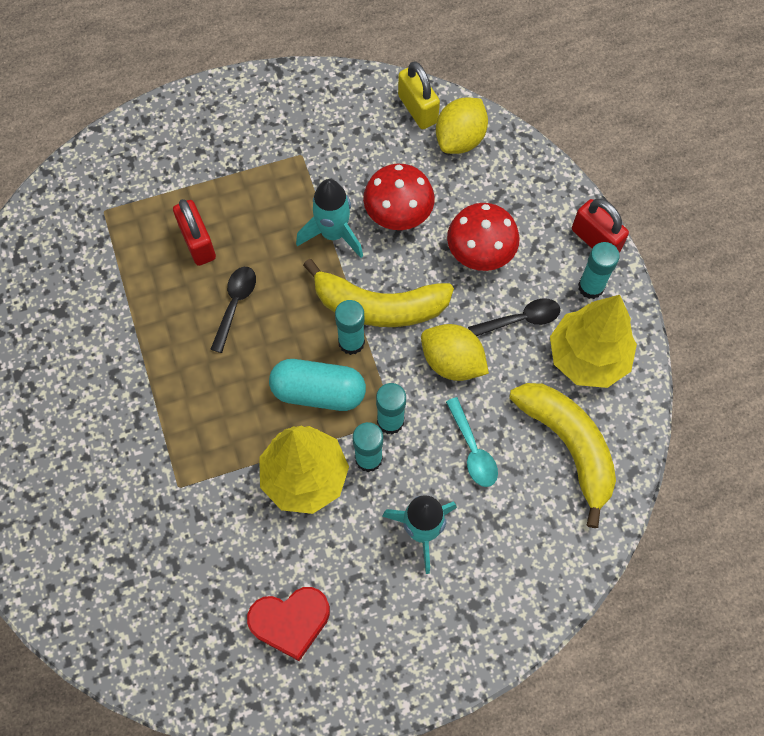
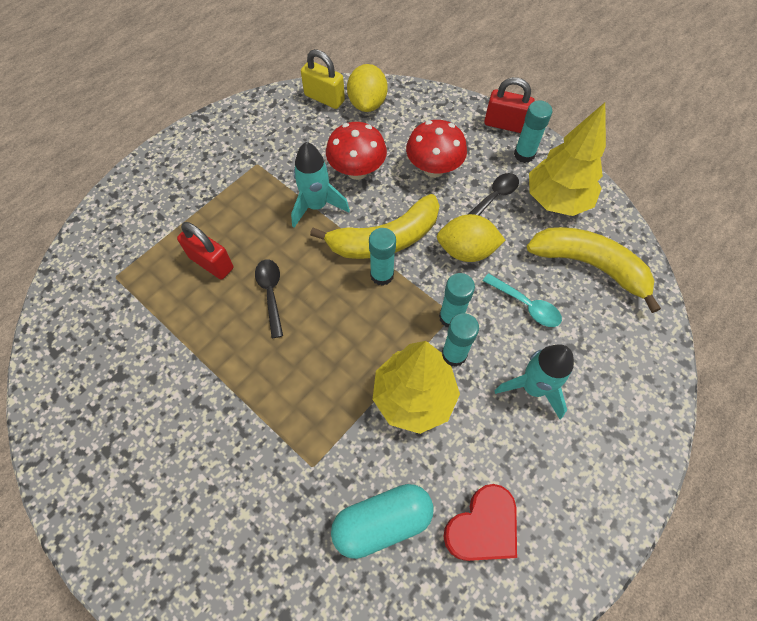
camera: 30 degrees left, 5 degrees down
(318, 392) = (380, 325): turquoise capsule -> turquoise capsule (382, 521)

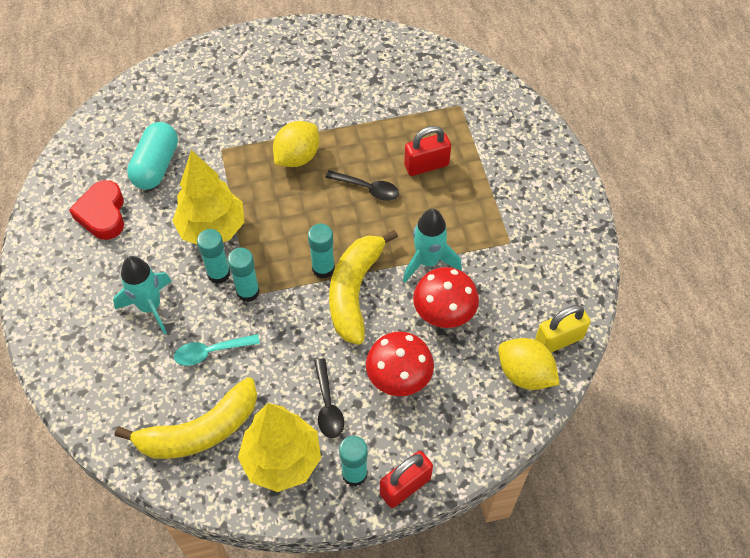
camera: 125 degrees right, 5 degrees down
(466, 250) = (294, 344): yellow lemon -> yellow lemon (297, 157)

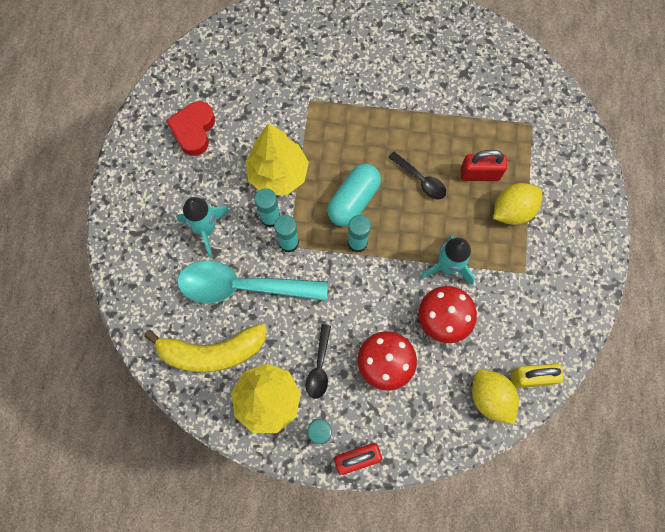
camera: 20 degrees right, 15 degrees up
(156, 166) = (250, 99): turquoise capsule -> turquoise capsule (353, 200)
(211, 352) = (242, 286): turquoise spoon -> turquoise spoon, size x2.04
(297, 157) = (371, 129): yellow lemon -> yellow lemon (512, 210)
(354, 291) = (376, 273): yellow banana -> none

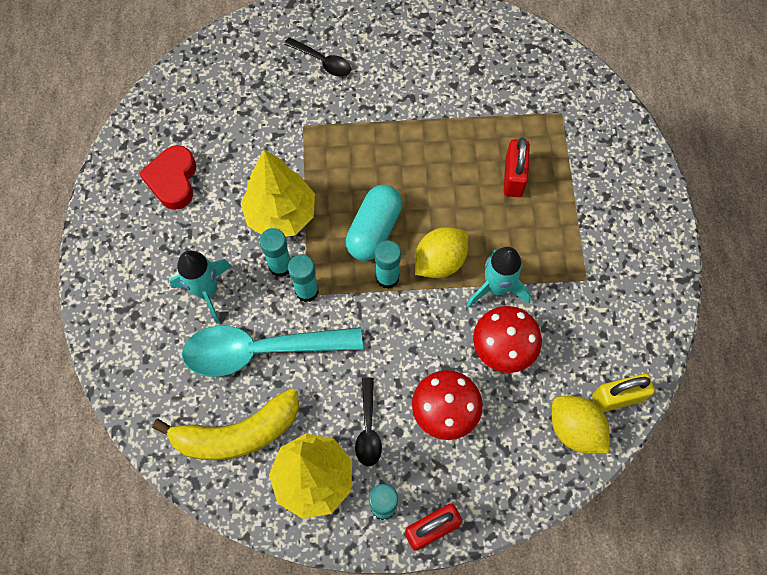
camera: 10 degrees left, 5 degrees down
(421, 180) = (447, 195): black spoon -> black spoon (323, 61)
(479, 174) = (513, 177): red padlock -> red padlock turned 75 degrees counterclockwise
(512, 210) = (559, 212): yellow lemon -> yellow lemon (440, 261)

